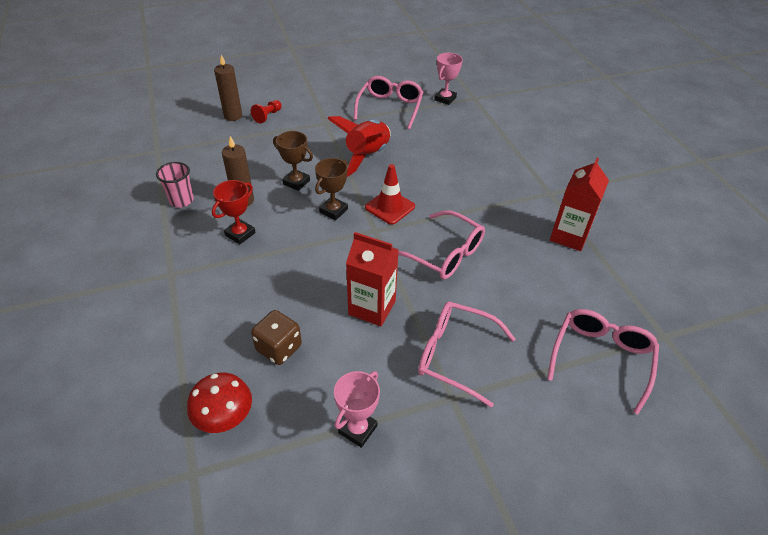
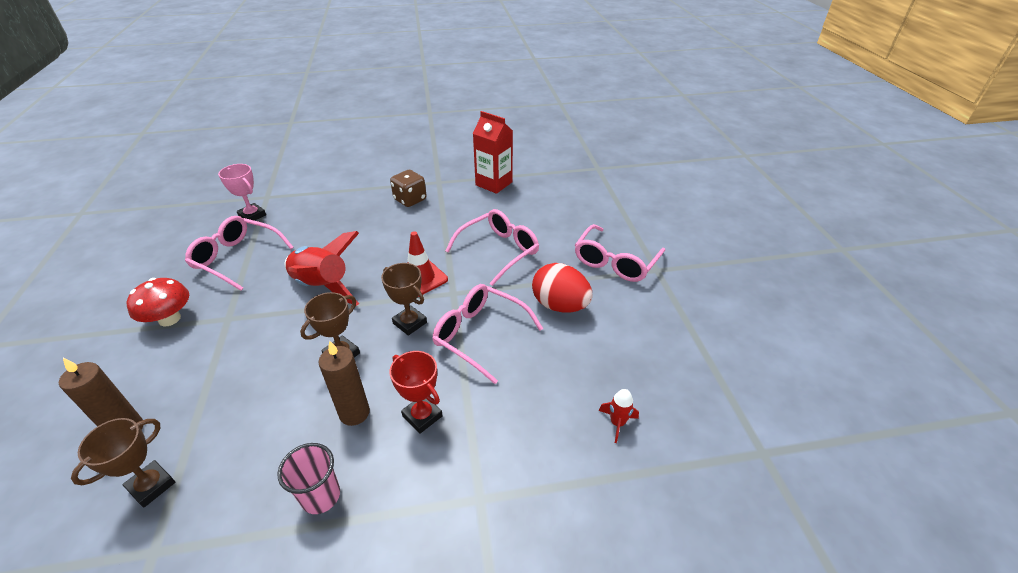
camera: 80 degrees left, 5 degrees down
(195, 137) = (152, 486): none -> brown trophy
(224, 417) = (696, 426): red mushroom -> red mushroom (169, 319)
(230, 354) = (617, 423): none -> red rocket
(267, 116) = (163, 382): red pawn -> none
(279, 348) = (608, 379): brown dice -> brown dice (410, 200)
(357, 429) = (694, 327): pink trophy -> none
(372, 307) = (560, 305): red carton -> red egg
(601, 358) = (616, 196): pink glasses -> pink glasses (479, 335)

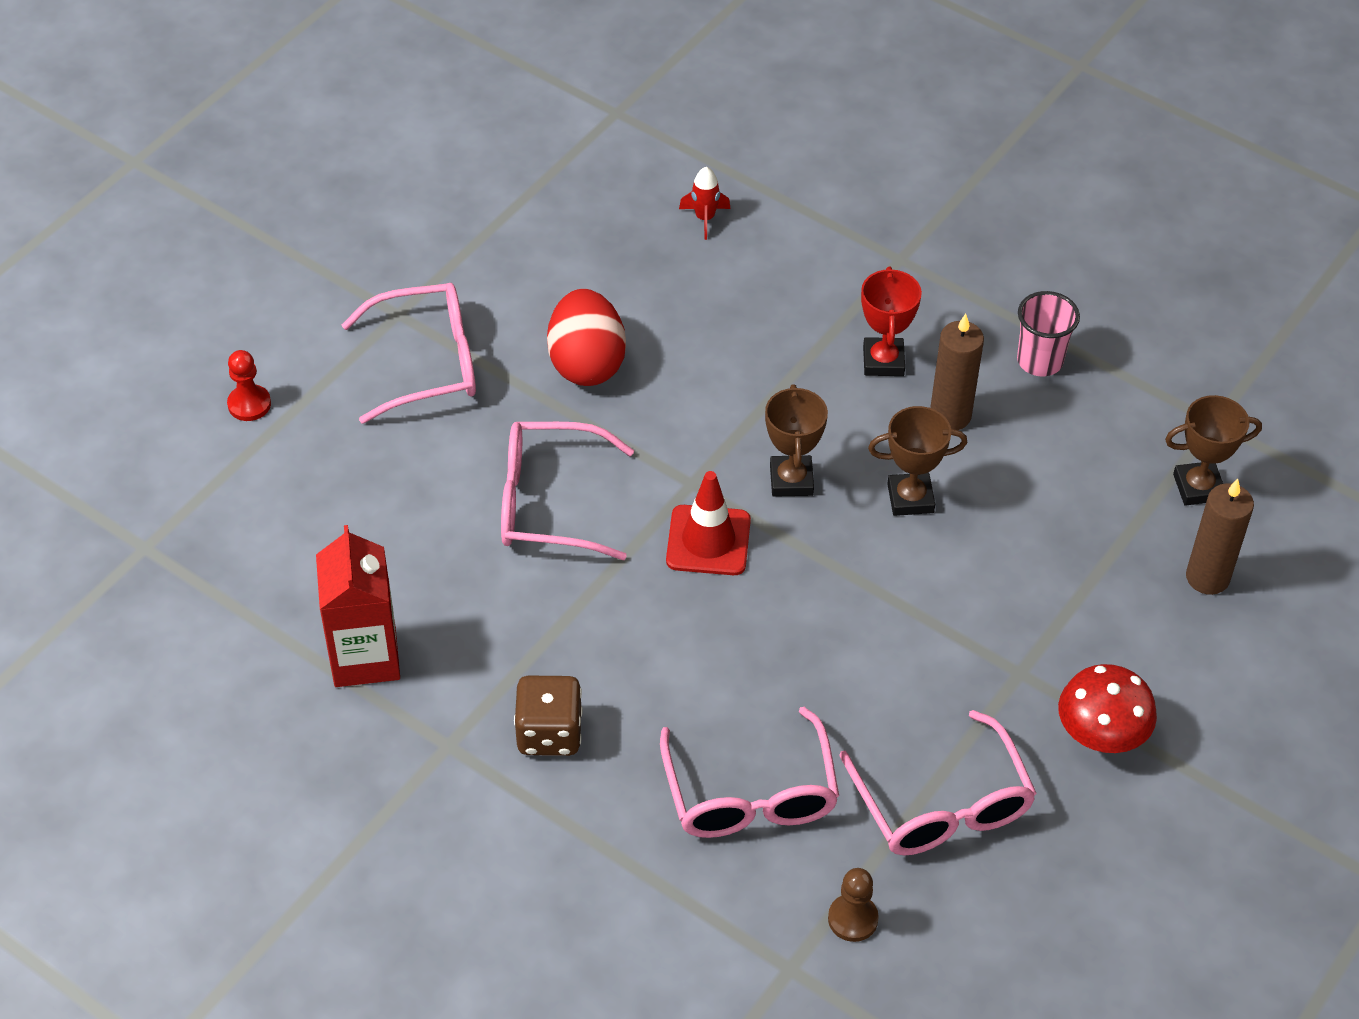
camera: 135 degrees left, 10 degrees up
(252, 215) = (853, 919): pink trophy -> brown pawn
(322, 286) = (853, 633): red rocket -> none
(479, 335) = (727, 401): pink glasses -> pink glasses (750, 795)
(643, 212) = (249, 404): none -> red pawn

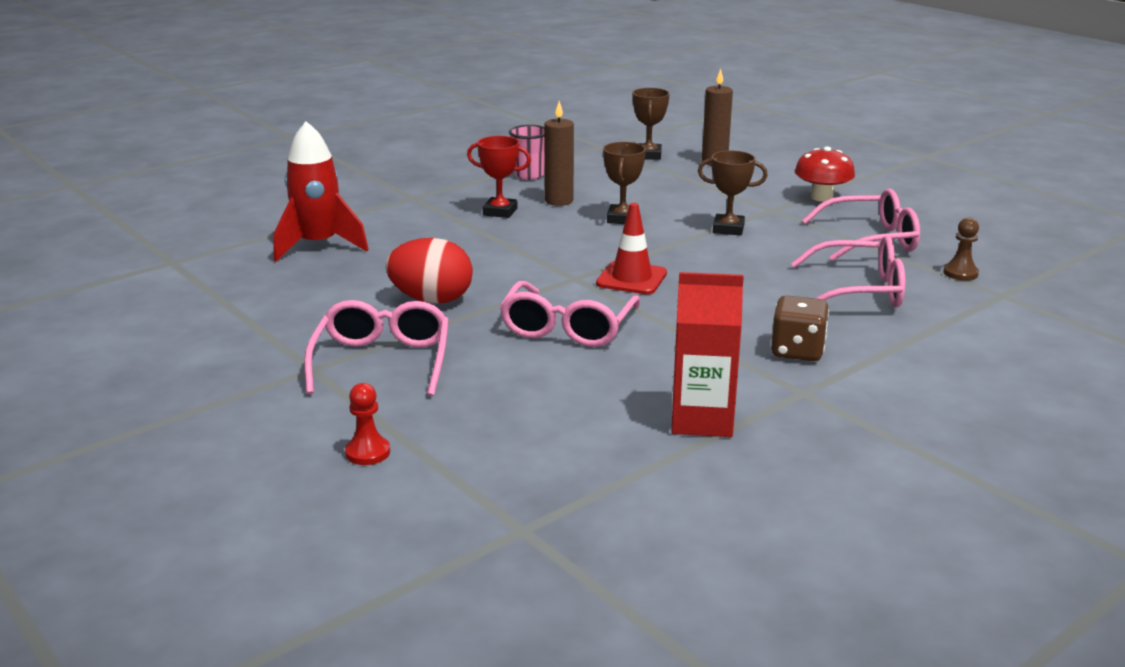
camera: 75 degrees left, 25 degrees down
(705, 218) = (318, 246): red rocket -> red rocket, size x2.26
(791, 480) = (589, 248): brown trophy -> brown trophy (728, 229)

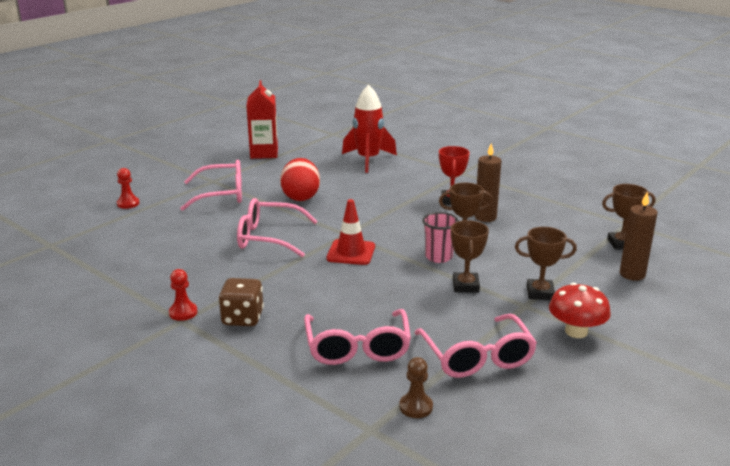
camera: 80 degrees right, 0 degrees up
(529, 175) = (532, 203): pink cup -> pink cup (438, 257)
(702, 420) = (148, 286): red carton -> red carton (264, 153)
(747, 200) = (540, 293): none -> brown trophy
(782, 391) = (183, 312): none -> red pawn

